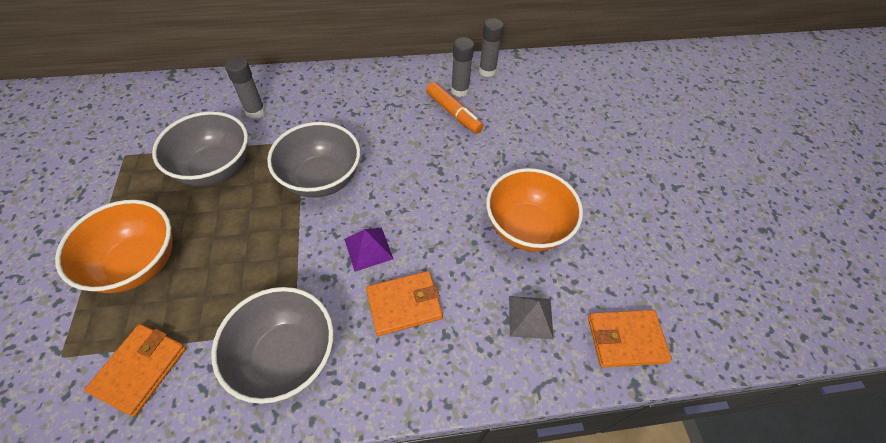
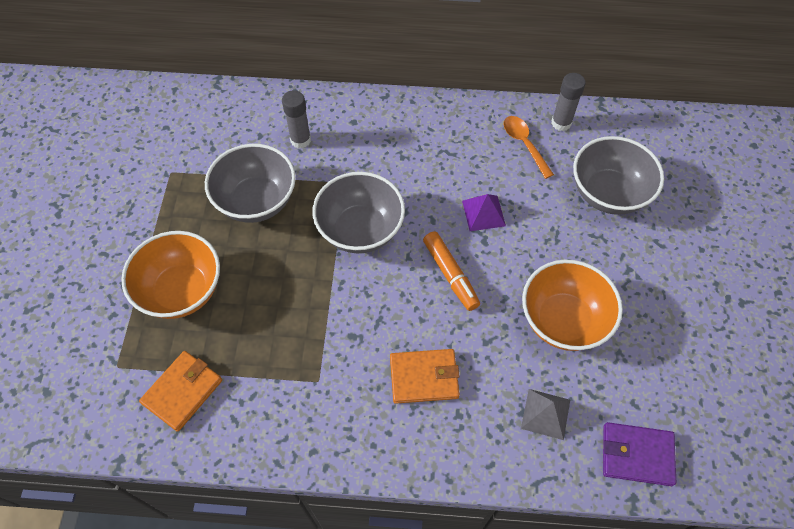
camera: 15 degrees right, 5 degrees up
(286, 356) = (308, 405): grey bowl -> grey bowl (608, 193)
(368, 249) = (397, 314): purple pyramid -> purple pyramid (483, 213)
(453, 113) = (512, 172): orange marker -> orange marker (450, 274)
(460, 90) = (524, 144): grey glue stick -> orange spoon
(626, 339) = (637, 455): orange wallet -> purple wallet

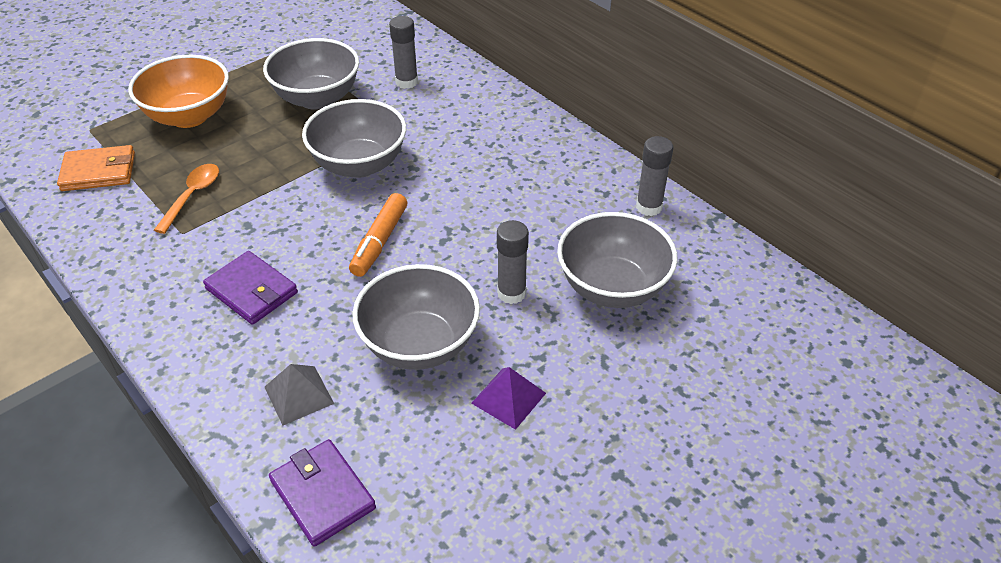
camera: 45 degrees right, 15 degrees down
(424, 377) = (251, 291): orange wallet -> purple wallet
(483, 213) = (473, 221): purple pyramid -> purple pyramid (508, 398)
(524, 144) = (587, 199): orange spoon -> orange spoon (192, 196)
(563, 320) = (419, 344): orange bowl -> grey bowl
(565, 243) = (511, 293): none -> grey glue stick

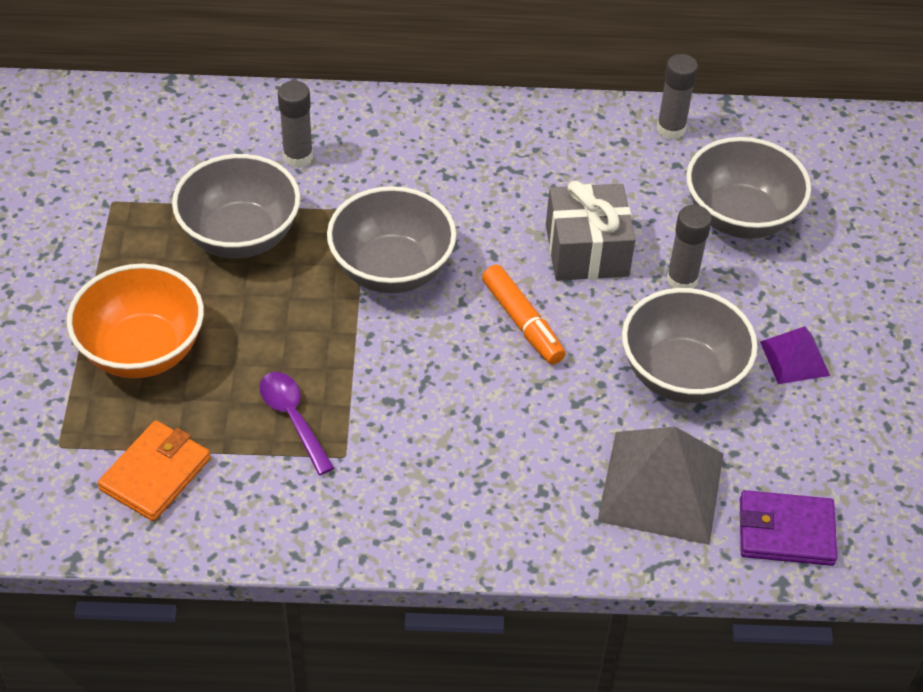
camera: 50 degrees left, 5 degrees up
(192, 196) = (293, 419): orange spoon -> purple spoon
(251, 291) = (492, 448): purple wallet -> none
(298, 395) = (661, 487): grey pyramid -> grey pyramid, size x1.90
(481, 233) = (587, 250): none -> grey gift

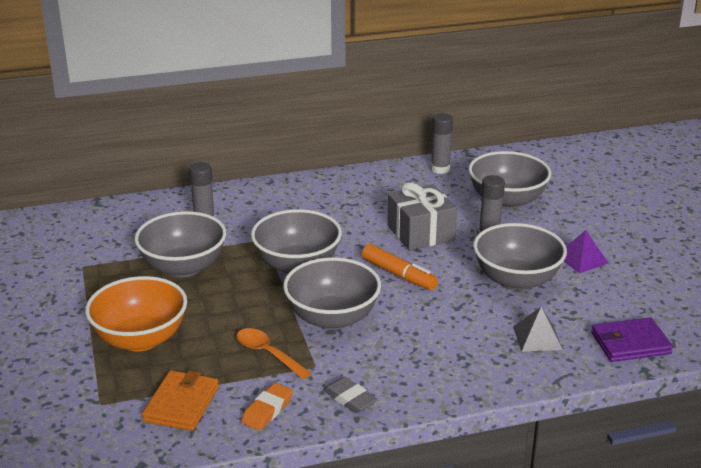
camera: 15 degrees left, 20 degrees down
(256, 514) = (267, 410): none -> orange eraser
(293, 419) = (268, 354): purple spoon -> orange spoon
(367, 524) = (349, 399): none -> grey eraser
(400, 379) = (332, 318): none -> grey bowl
(661, 487) = (537, 338): grey pyramid -> grey pyramid, size x0.53

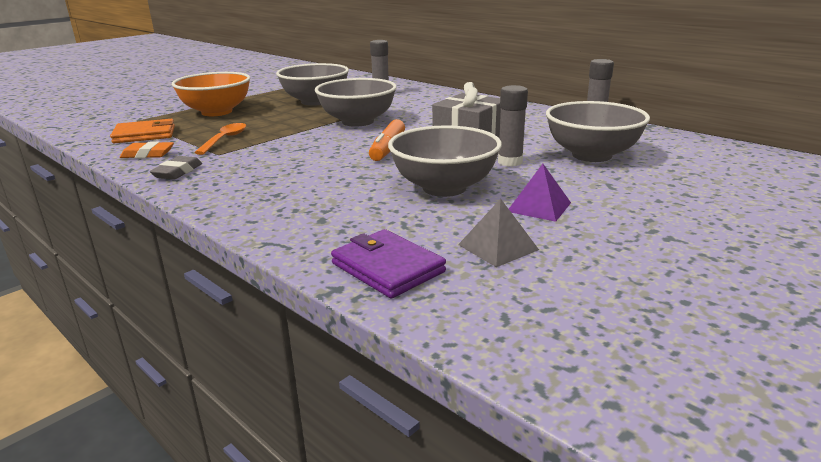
camera: 60 degrees right, 5 degrees down
(332, 318) = (293, 144): grey bowl -> none
(537, 338) = (344, 217): grey pyramid -> grey pyramid (498, 247)

